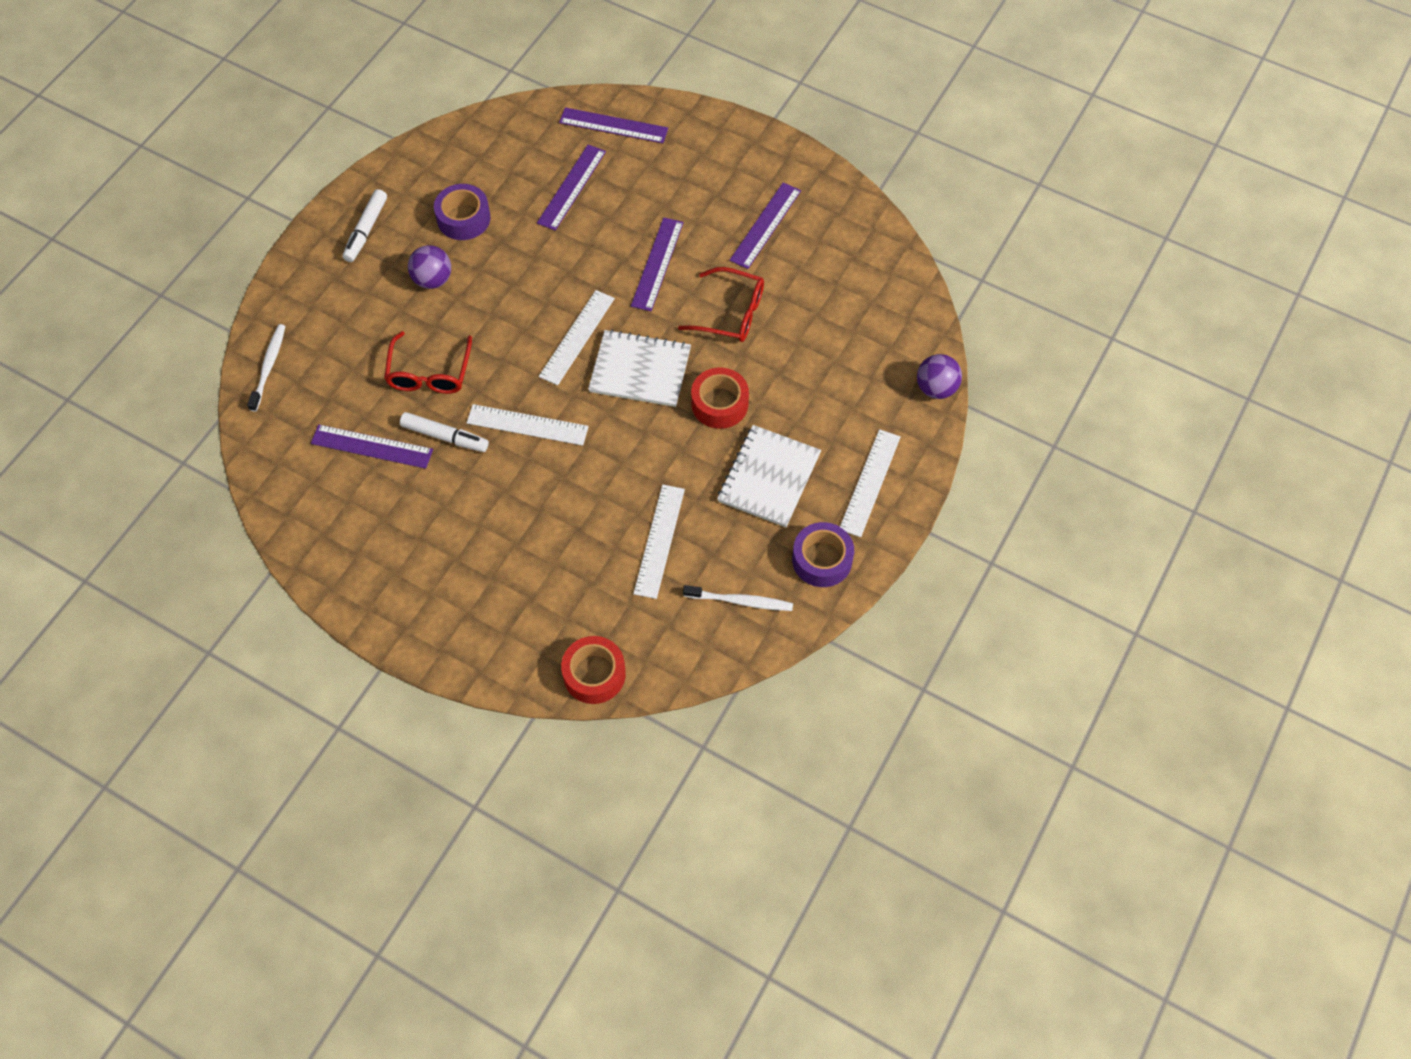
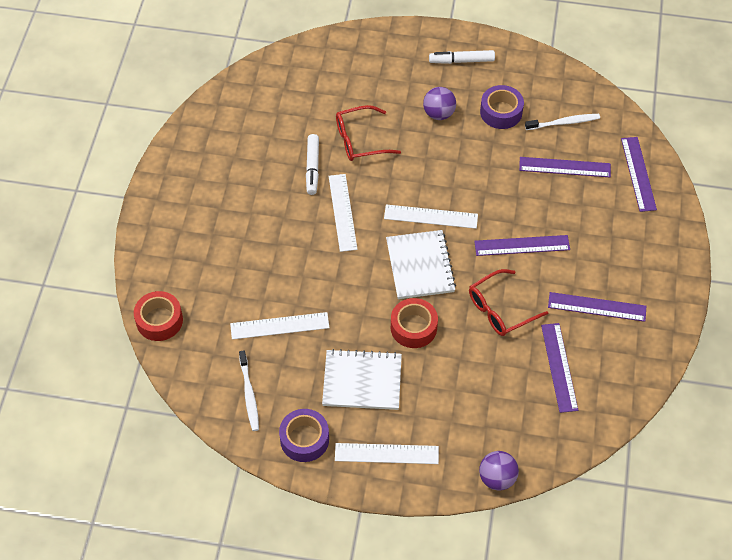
camera: 70 degrees right, 5 degrees down
(269, 366) = (326, 51): white toothbrush -> white toothbrush (564, 122)
(372, 446) = (287, 130): purple ruler -> purple ruler (559, 367)
(731, 313) = (500, 309): red glasses -> red glasses turned 60 degrees clockwise

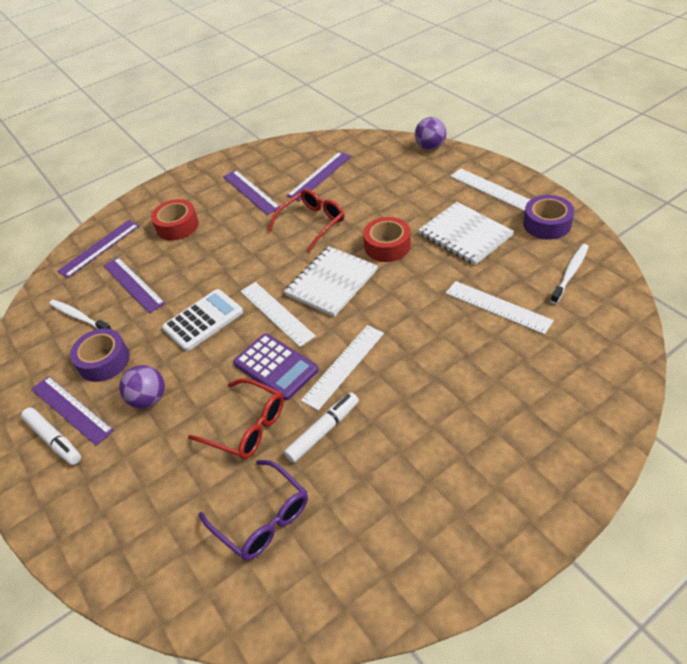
camera: 130 degrees left, 10 degrees down
(159, 320) = (619, 379): red tape -> red tape (177, 226)
(297, 108) = (262, 518): none -> purple glasses
(385, 182) = (275, 367): none -> purple calculator
(474, 178) = (203, 320): none -> white calculator
(500, 309) = (312, 223): red glasses -> red glasses turned 60 degrees counterclockwise
(522, 245) = (242, 252): purple ruler -> purple ruler (71, 409)

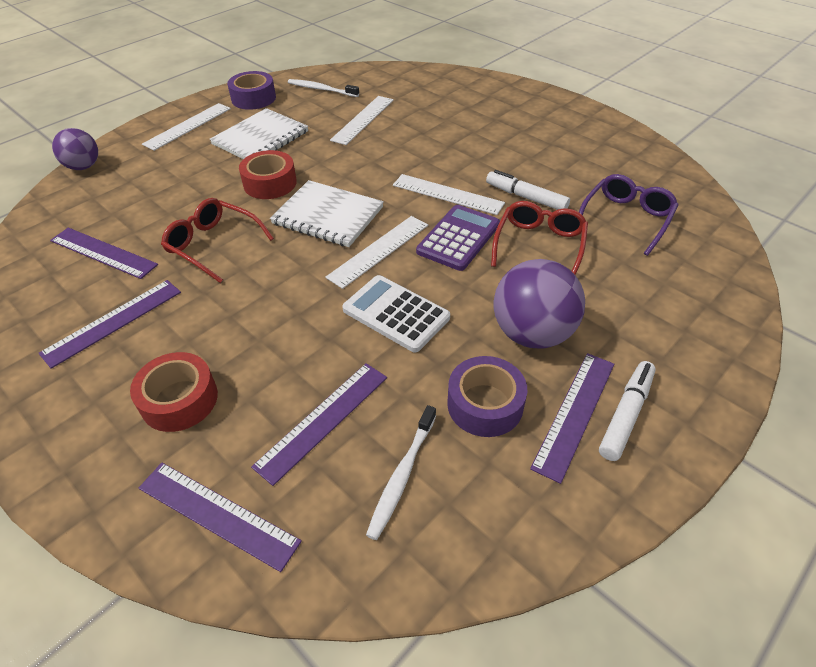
camera: 105 degrees left, 0 degrees up
(149, 399) = (532, 333): purple ball -> purple ball, size x1.59

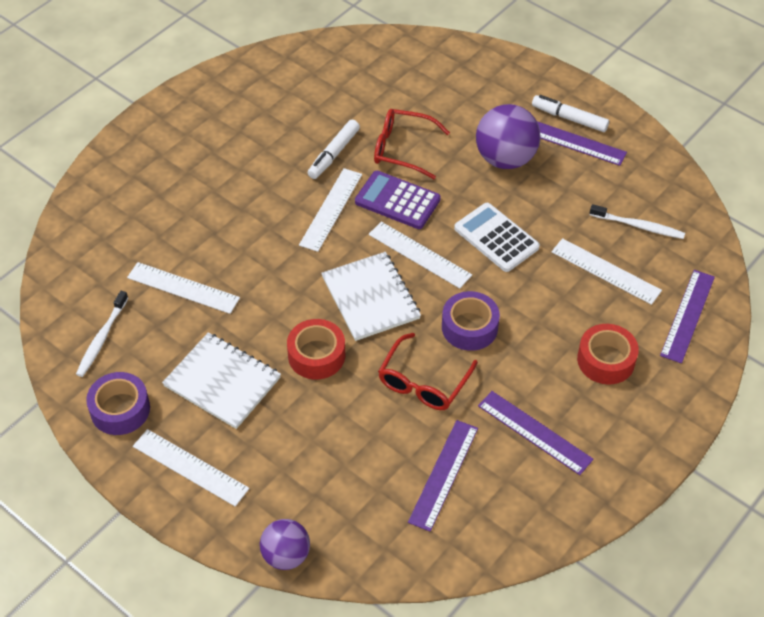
camera: 95 degrees left, 5 degrees up
(323, 420) = (605, 271): purple ruler -> white ruler
(328, 216) = (370, 298): white notebook -> white notebook turned 45 degrees counterclockwise
(396, 314) = (496, 238): white calculator -> white calculator turned 105 degrees clockwise
(485, 404) = (575, 186): purple tape -> purple tape (469, 327)
(626, 218) = (362, 93): purple glasses -> none

